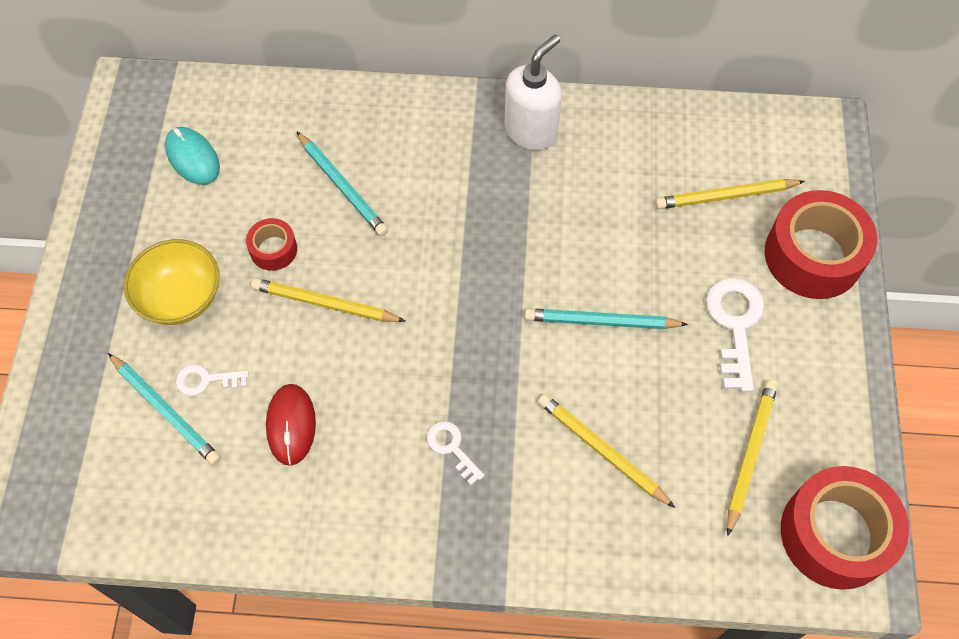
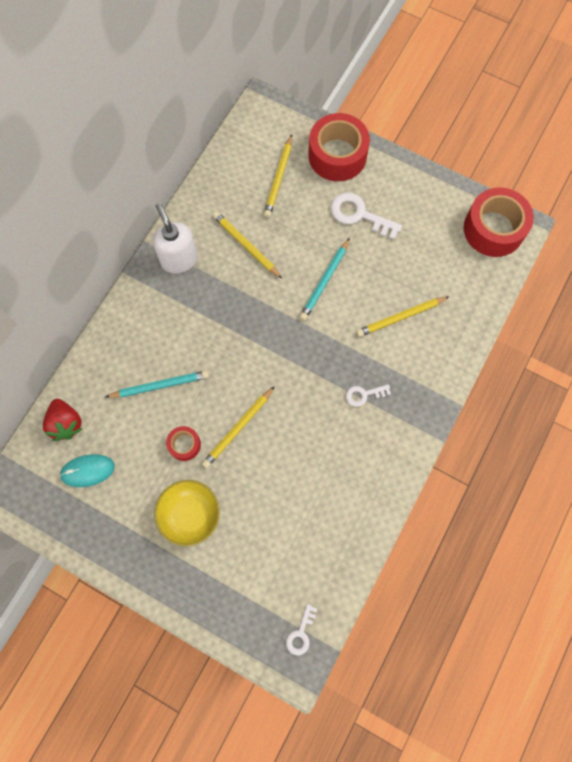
camera: 65 degrees left, 10 degrees up
(166, 411) = (265, 550): turquoise pencil -> none
(206, 380) = (256, 518): white key -> white key (301, 633)
(244, 108) = (66, 423): none -> red strawberry
(291, 425) = (309, 479): red mouse -> none
(750, 454) = (435, 246): yellow pencil -> yellow pencil (246, 245)

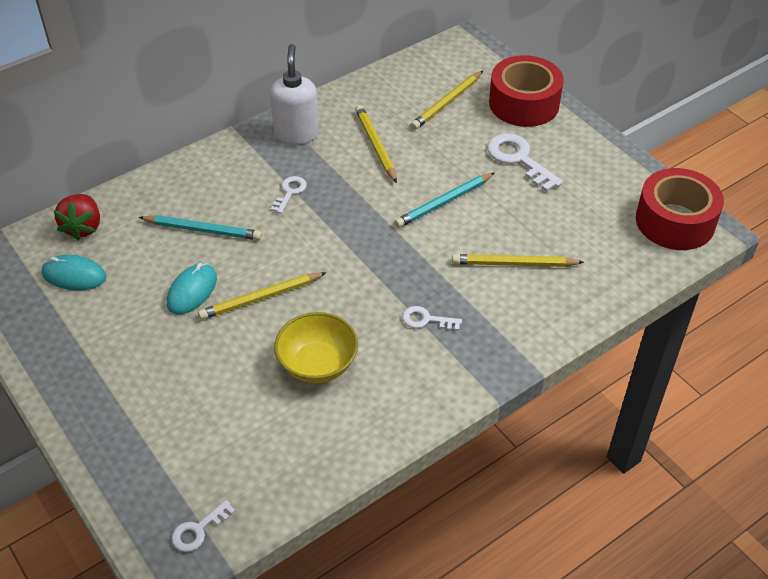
camera: 25 degrees right, 25 degrees down
(184, 445) = (192, 291): red tape -> turquoise mouse
(190, 514) = (153, 357): yellow bowl -> yellow bowl (317, 364)
(206, 320) = (290, 192): none -> white key

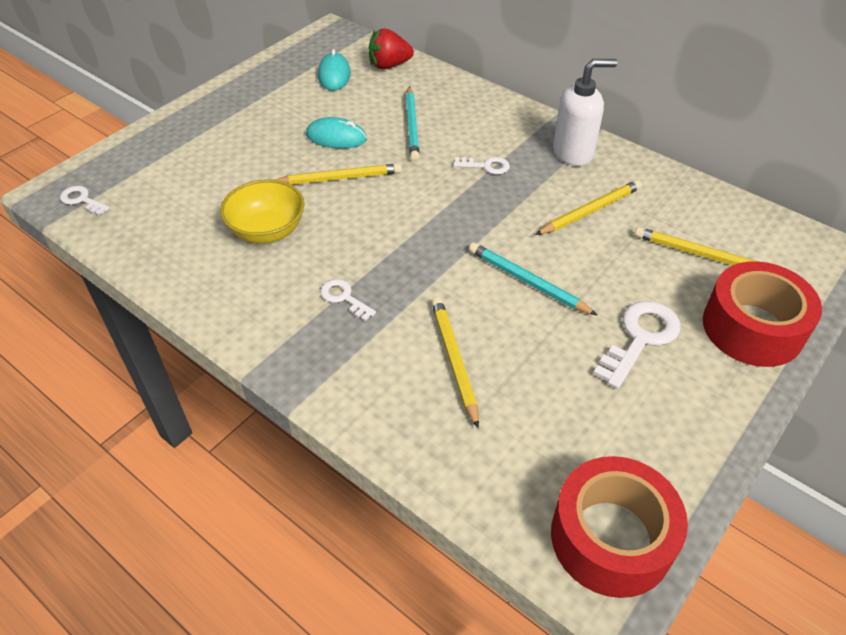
camera: 75 degrees right, 0 degrees up
(261, 298) = (340, 178): yellow pencil -> yellow pencil turned 120 degrees clockwise
(426, 320) = (344, 298): white key -> white key turned 45 degrees counterclockwise

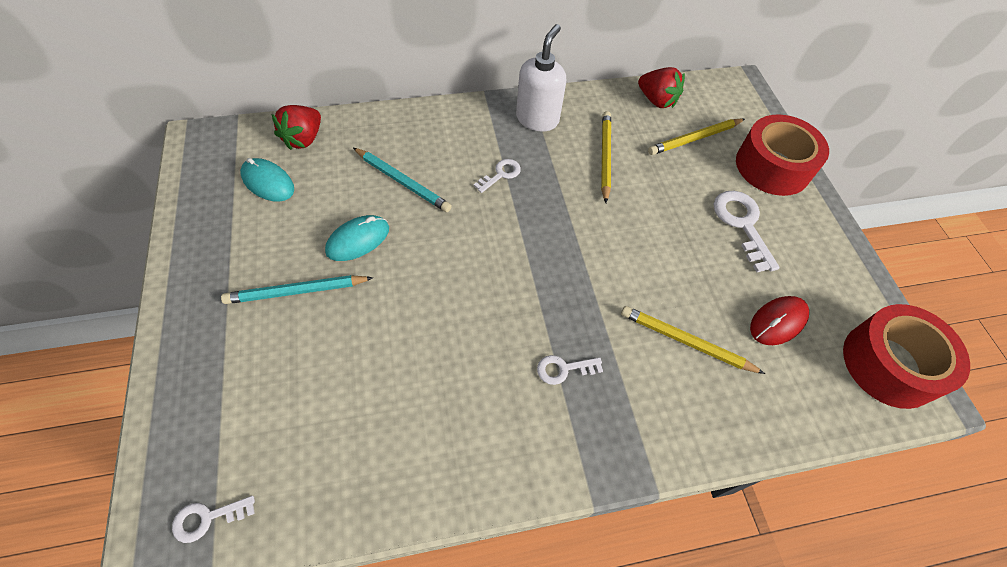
camera: 55 degrees left, 10 degrees up
(267, 231) = (429, 373): yellow bowl -> none
(340, 178) = (415, 274): yellow pencil -> none
(527, 281) = (643, 242): turquoise pencil -> turquoise pencil (296, 291)
(554, 418) = (778, 322): none -> red mouse
(710, 207) = (656, 100): none -> red strawberry

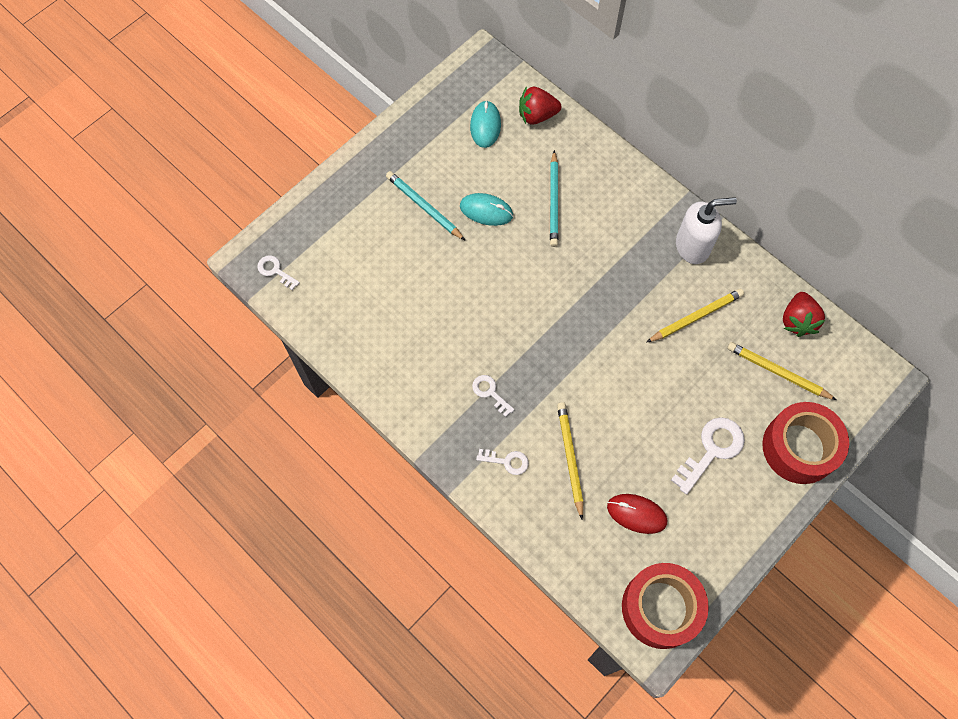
camera: 60 degrees right, 10 degrees up
(500, 174) = (614, 257): white key -> white key (507, 461)

